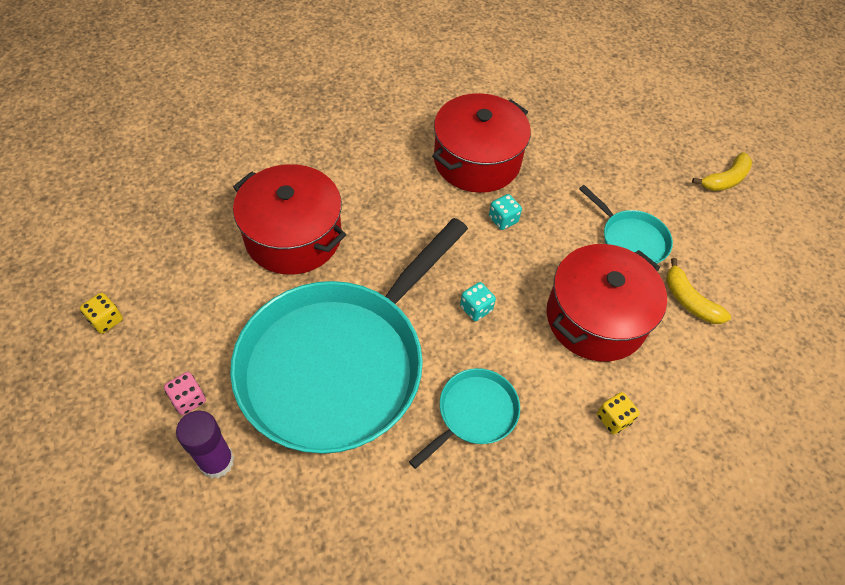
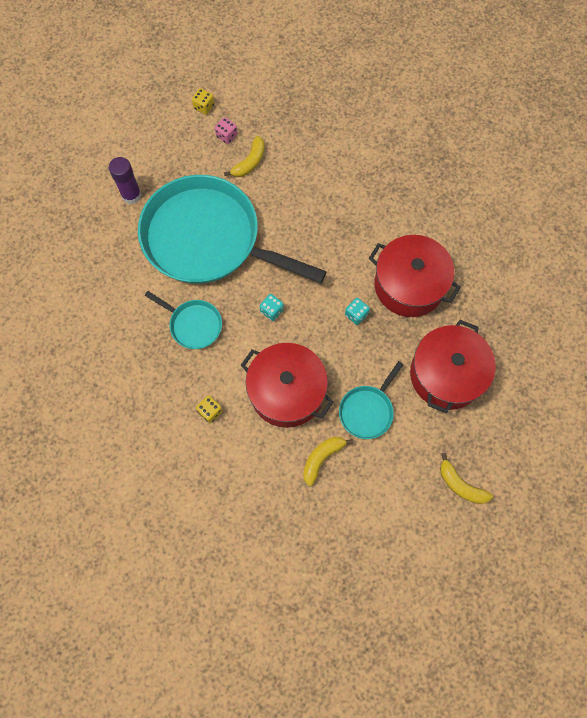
camera: 80 degrees right, 15 degrees up
(188, 399) = (164, 168): pink dice -> pink dice (227, 136)
(234, 282) = (249, 162): none -> yellow banana
(293, 236) = (296, 184): red pot -> red pot (446, 374)

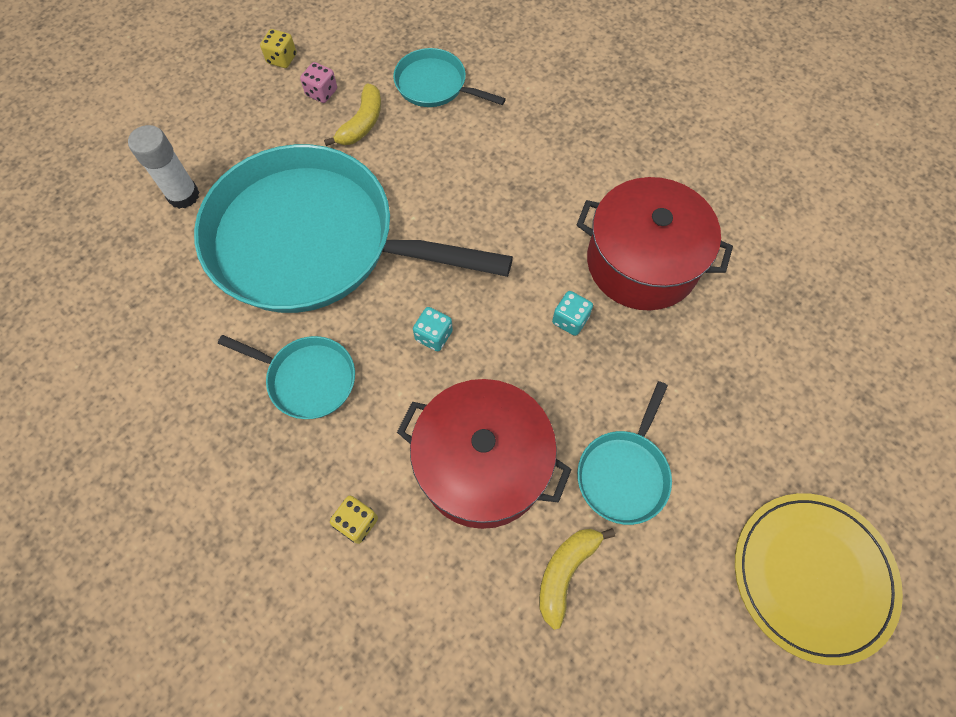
camera: 10 degrees left, 5 degrees down
(131, 195) = (183, 195): purple glue stick -> white glue stick
(301, 141) = (435, 85): none -> turquoise pan
(446, 374) = (736, 391): red pot -> none
(460, 485) = (812, 576): yellow banana -> yellow plate

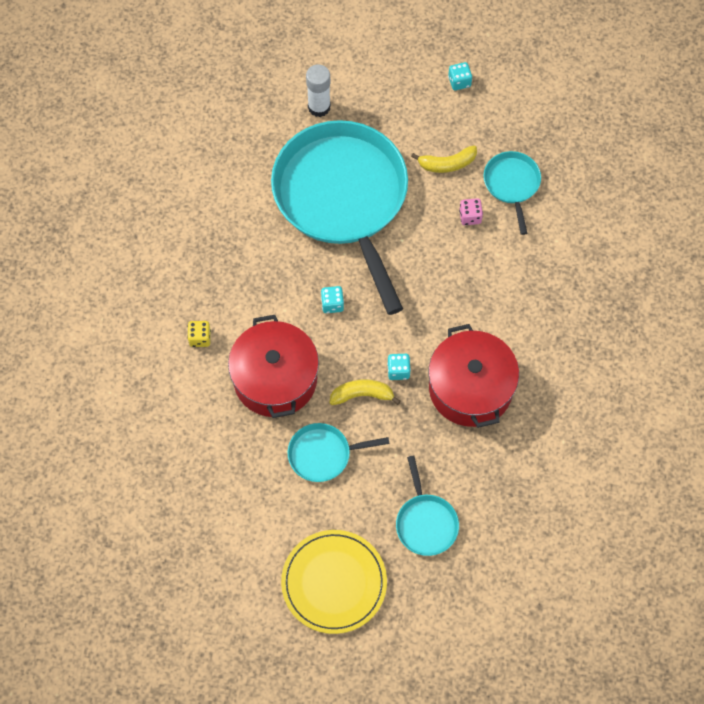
camera: 55 degrees right, 0 degrees up
(282, 59) = (459, 82): yellow dice -> turquoise dice
(307, 379) = (258, 258): turquoise pan -> turquoise pan (425, 523)
(321, 92) = (452, 124): pink dice -> pink dice (470, 216)
(565, 572) = (247, 456): yellow banana -> yellow banana (362, 395)

